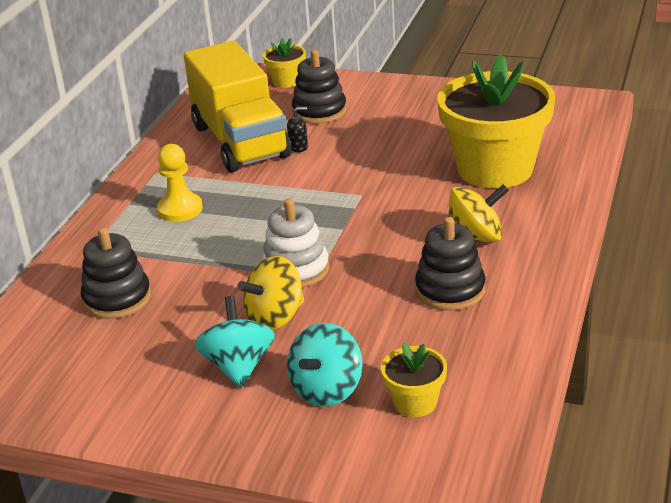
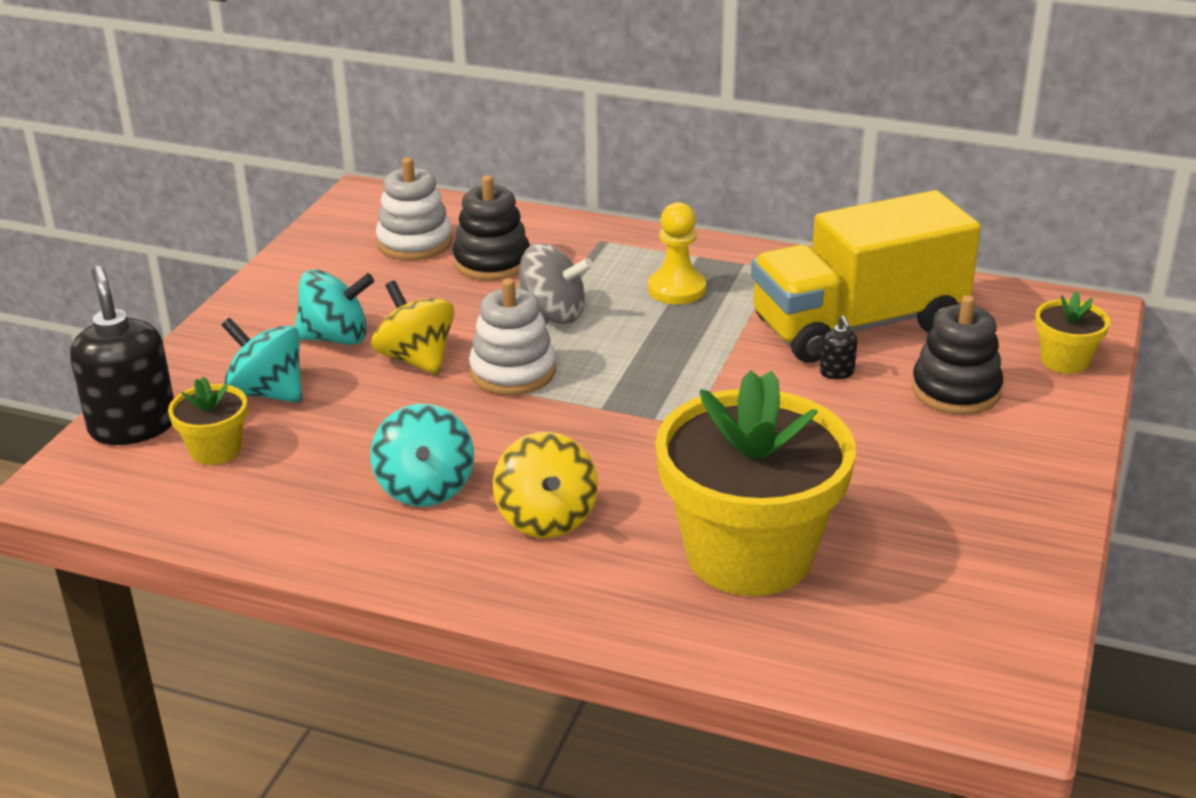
camera: 90 degrees right, 0 degrees up
(69, 347) = (414, 243): none -> white stacking toy
(210, 260) = (552, 314): none -> grey spinning top
(384, 461) = (133, 426): none -> black soap dispenser
(450, 290) = (425, 488): black stacking toy -> turquoise spinning top

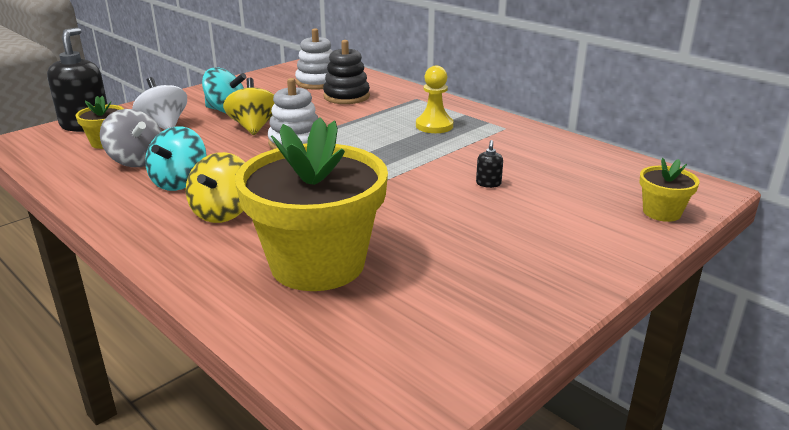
camera: 25 degrees right, 5 degrees down
(268, 393) = (164, 125): turquoise spinning top -> white spinning top
(552, 314) = (350, 123): grey spinning top -> grey spinning top (136, 161)
(858, 325) = (529, 164): yellow truck -> none
(955, 390) = (561, 211): black stacking toy -> none

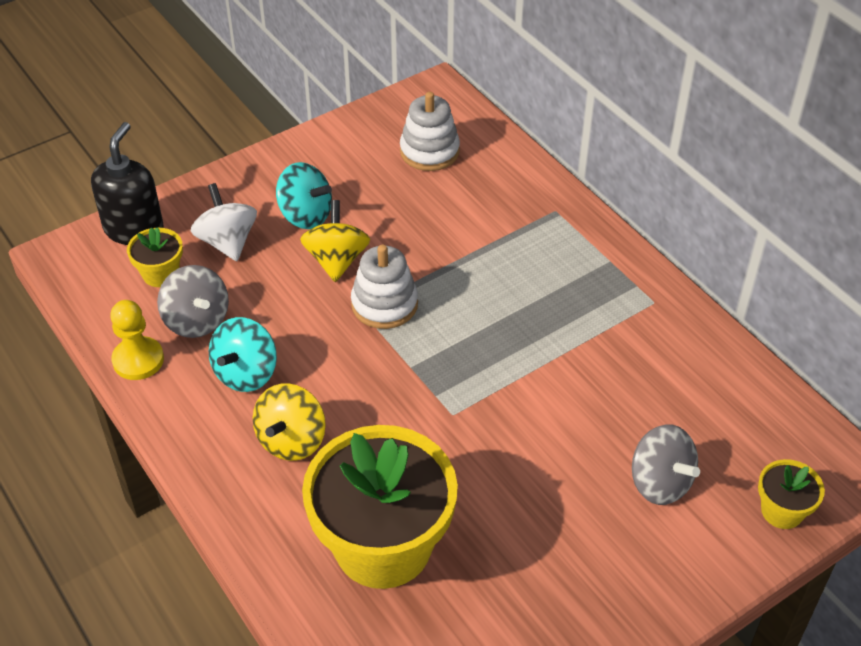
camera: 10 degrees right, 20 degrees up
(346, 96) = (463, 195): black stacking toy -> none
(434, 126) = (563, 286): yellow pawn -> yellow pawn (138, 360)
(488, 184) = (598, 425): black soap dispenser -> none
(553, 207) = (660, 482): none -> grey spinning top

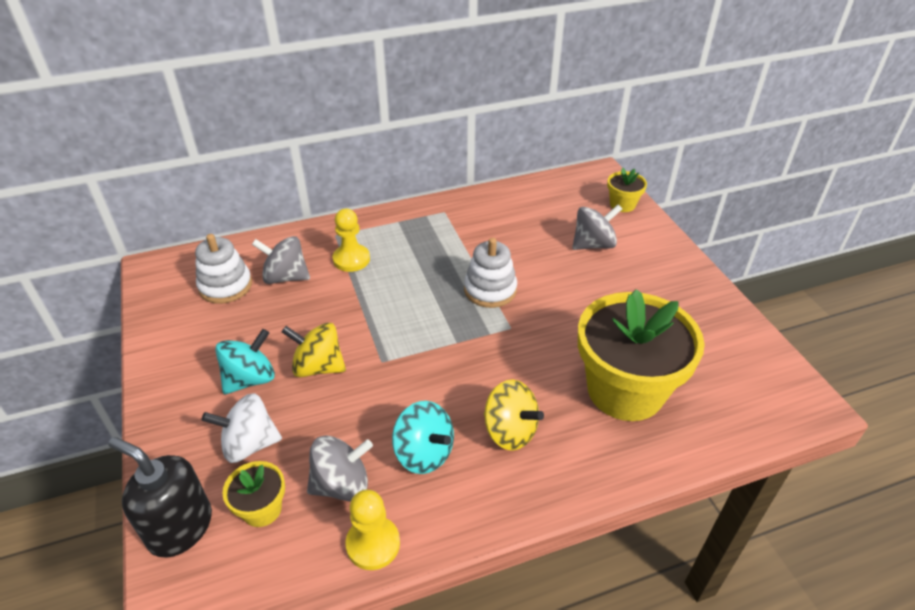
camera: 75 degrees left, 5 degrees down
(384, 304) = (384, 345): white stacking toy -> white stacking toy (490, 290)
(462, 192) = (285, 277): none -> grey spinning top
(516, 238) = (351, 259): none -> yellow pawn

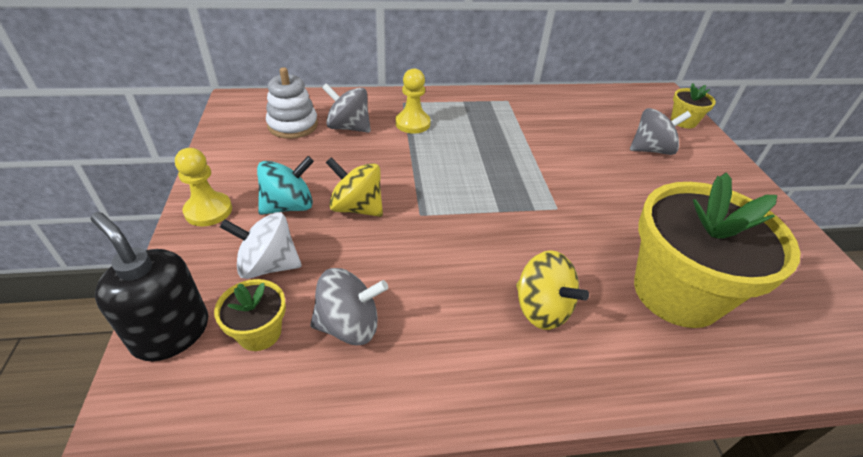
camera: 10 degrees right, 0 degrees up
(373, 544) = (366, 398): yellow pawn -> yellow pawn (208, 211)
(424, 453) = (444, 312): turquoise spinning top -> none
(490, 290) = (541, 171): white stacking toy -> none

